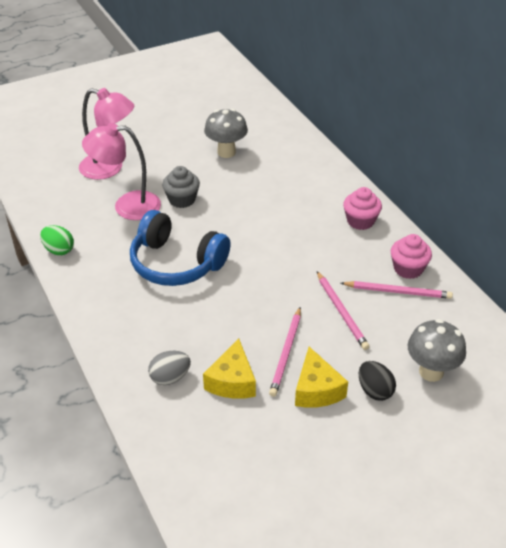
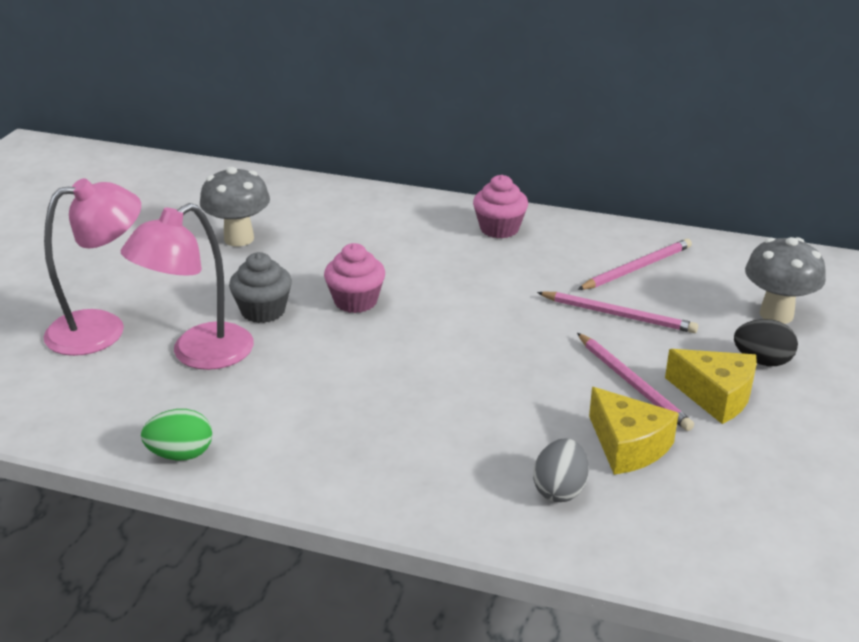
camera: 45 degrees left, 10 degrees down
(176, 263) = (367, 376): blue headphones -> none
(408, 269) = (612, 244): pink cupcake -> pink cupcake (355, 301)

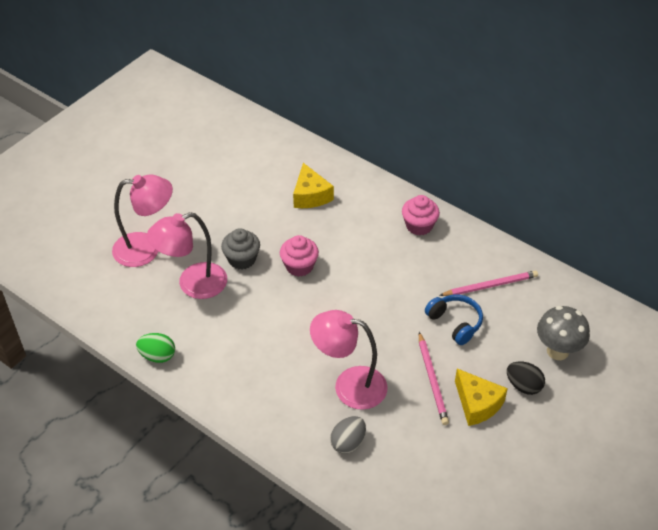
camera: 20 degrees right, 15 degrees up
(239, 239) = (251, 192): grey mushroom -> none
(515, 418) = (349, 385): none -> pink lamp
(618, 315) = (455, 323): pink pencil -> blue headphones
(628, 446) = (403, 424): yellow cheese -> yellow cheese (310, 195)

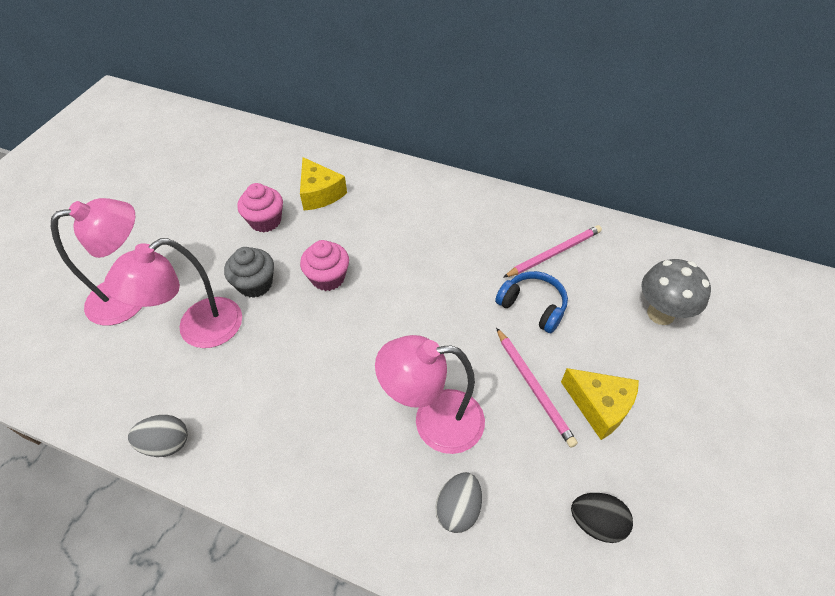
camera: 15 degrees left, 5 degrees up
(157, 356) = (166, 443): green egg -> grey egg
(419, 226) = (451, 202): pink cupcake -> pink cupcake (265, 221)
(523, 386) = (642, 367): black egg -> black egg (596, 522)

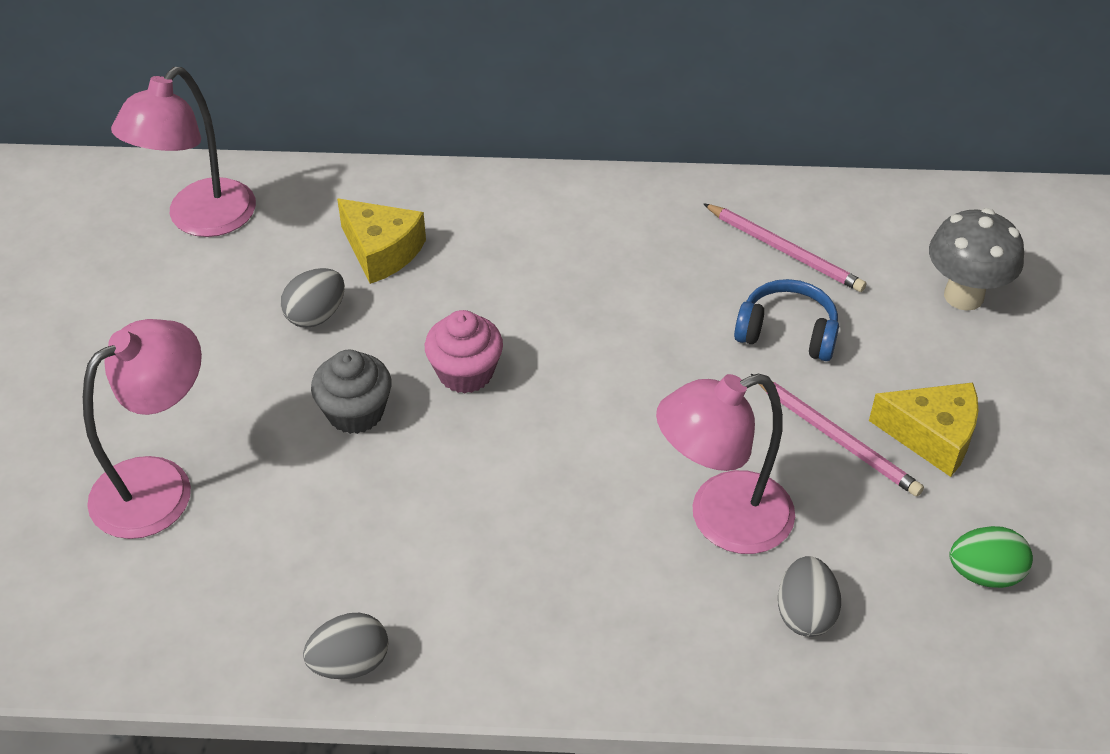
camera: 20 degrees left, 5 degrees down
(198, 330) = (304, 501): pink lamp -> pink lamp (200, 220)
(265, 221) = (316, 315): pink cupcake -> grey egg
(554, 253) = (785, 251): pink pencil -> pink pencil turned 90 degrees clockwise
(596, 522) = (984, 574): black egg -> green egg

